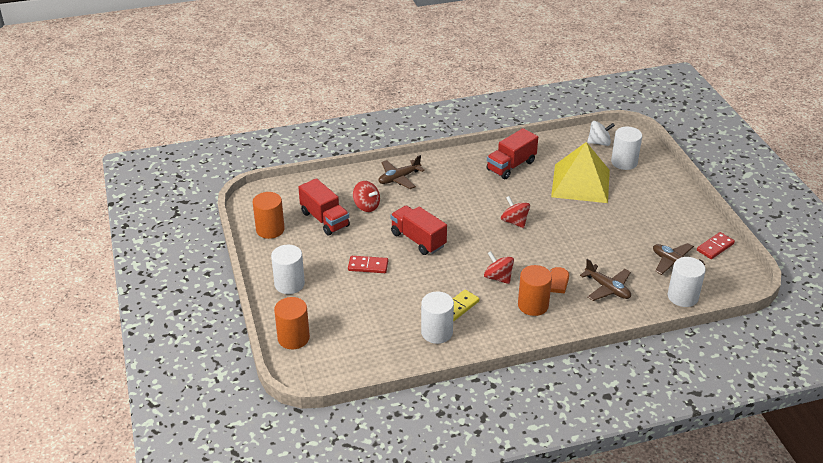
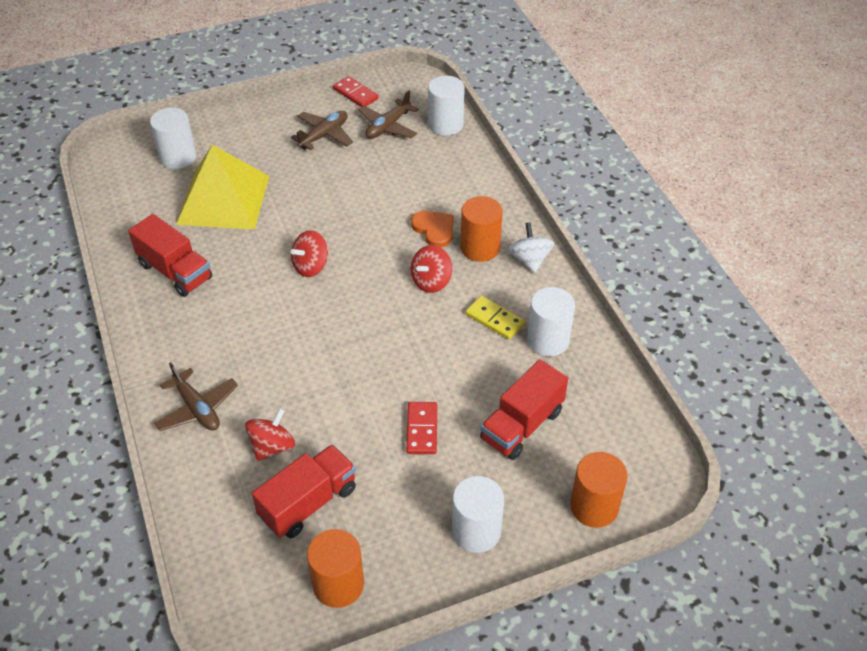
camera: 95 degrees left, 10 degrees up
(418, 240) = (356, 372): red truck -> red truck (522, 425)
(599, 143) = (127, 179): white spinning top -> white spinning top (530, 260)
(607, 288) = (439, 182): brown plane -> brown plane (324, 135)

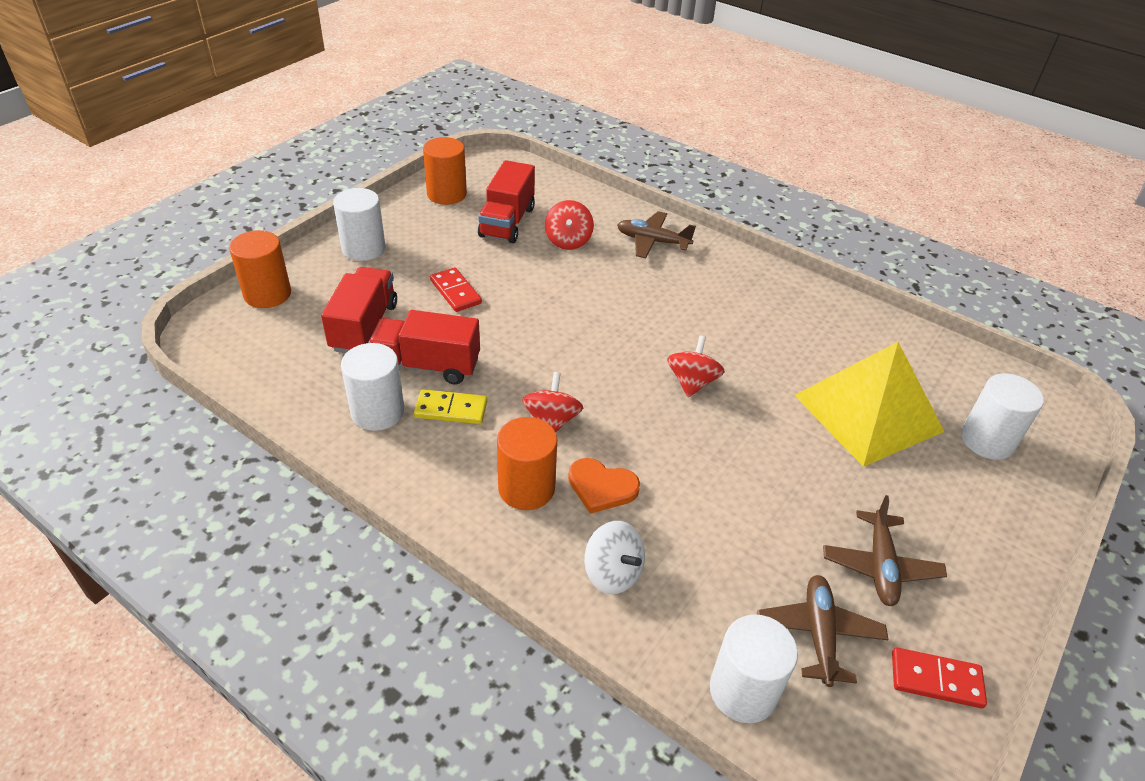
camera: 145 degrees right, 5 degrees down
(175, 271) = (807, 324): red truck -> red truck (427, 365)
(530, 260) = (452, 500): white spinning top -> white spinning top (612, 573)

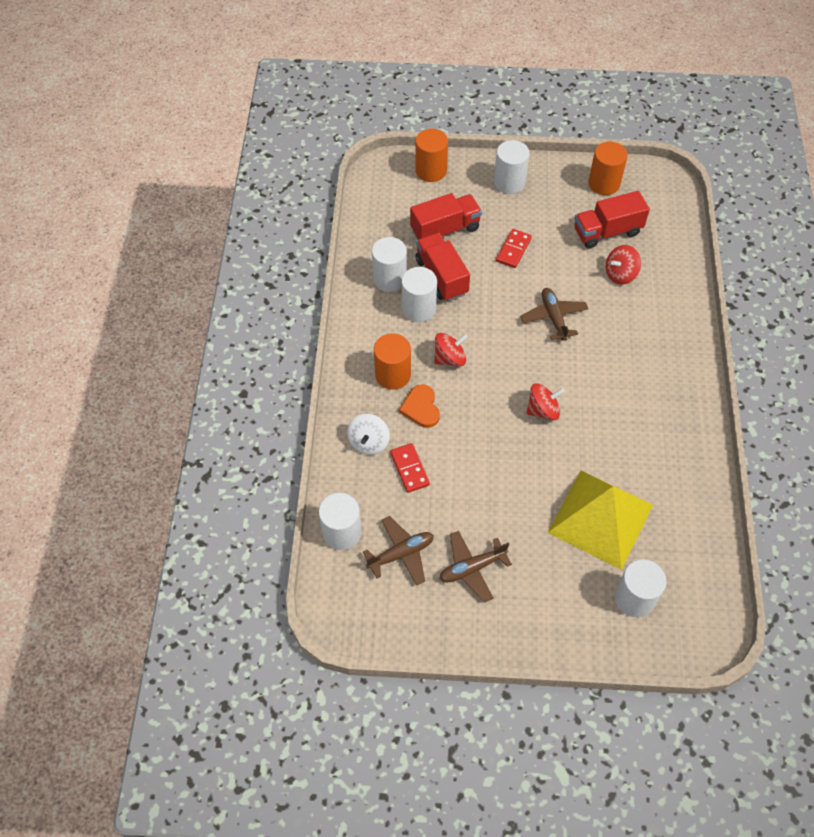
camera: 60 degrees right, 15 degrees up
(451, 409) = (419, 308): yellow domino -> white cylinder
(652, 241) = (667, 319): brown plane -> brown plane (554, 317)
(936, 680) = (412, 621): red domino -> red domino (409, 469)

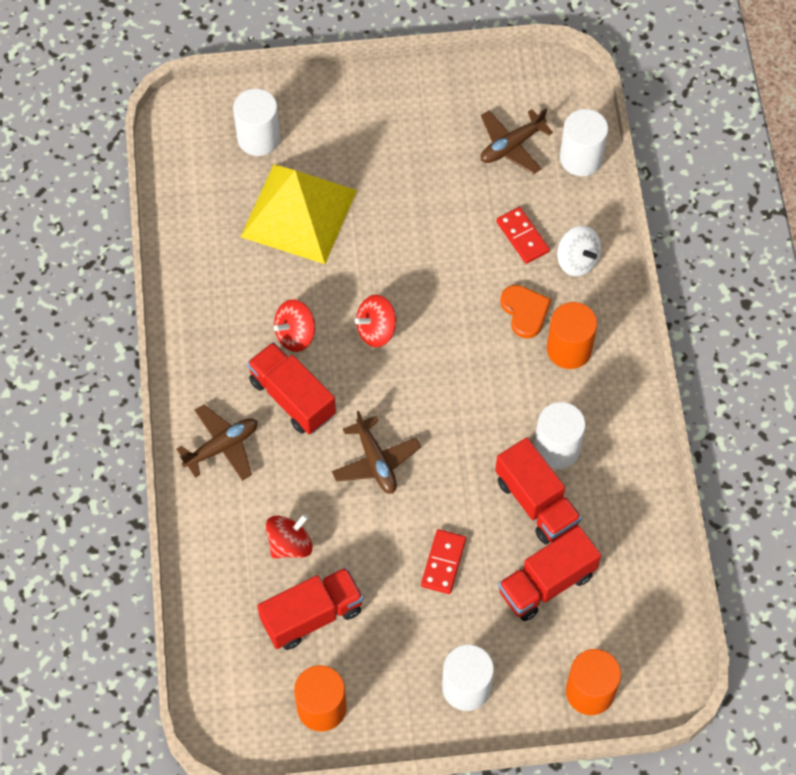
camera: 170 degrees right, 5 degrees up
(369, 442) = (577, 260): white spinning top -> white spinning top turned 135 degrees clockwise
(390, 279) = (606, 488): white cylinder -> none
(450, 358) = (502, 382): red spinning top -> red spinning top (295, 335)
(472, 568) = (433, 142): brown plane -> brown plane (222, 447)
(613, 369) = (292, 398): none -> red truck

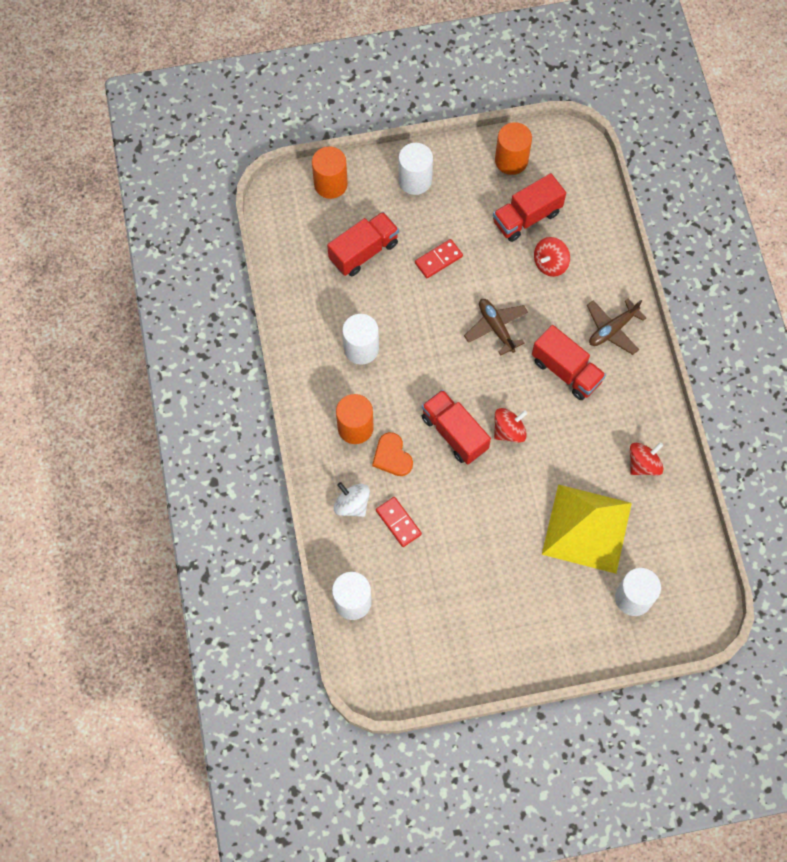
camera: 175 degrees right, 5 degrees up
(295, 335) = (572, 422): red spinning top -> red spinning top (643, 464)
(443, 562) = (438, 260): red domino -> red domino turned 45 degrees clockwise
(511, 146) = (413, 609): brown plane -> none
(536, 502) = (374, 307): red truck -> red truck (454, 433)

